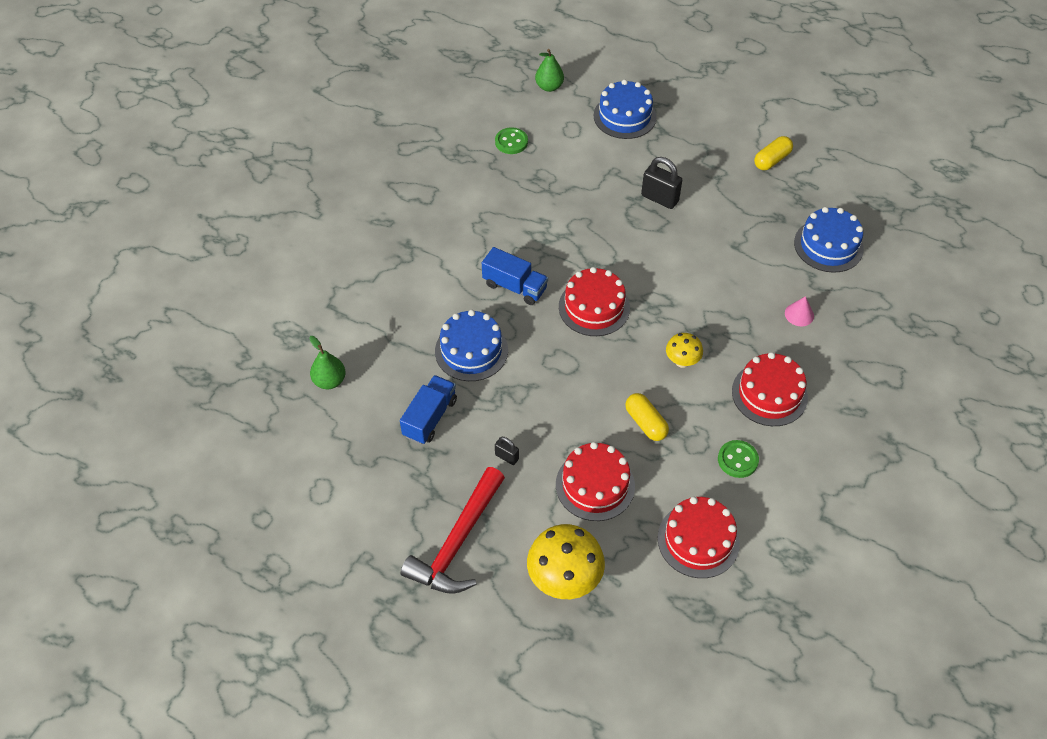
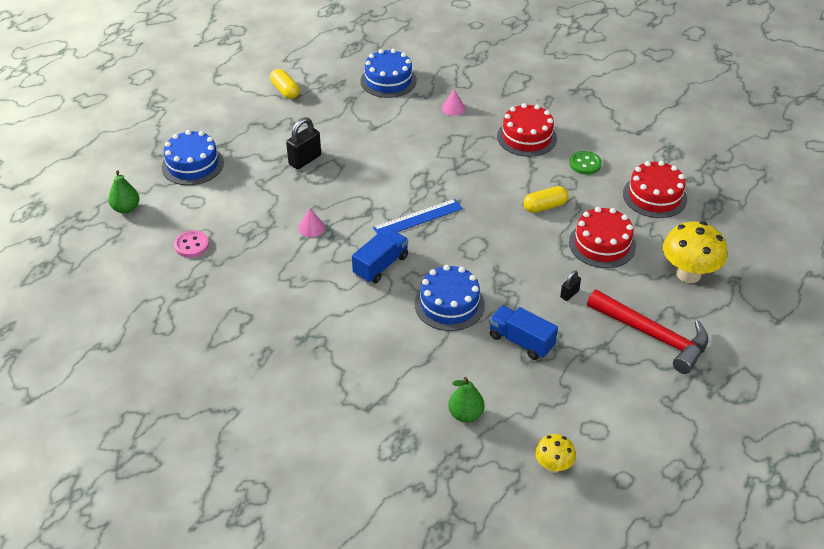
camera: 80 degrees left, 10 degrees down
(511, 142) = (191, 245): green button -> pink button
(557, 223) = (311, 228): none -> pink cone
(594, 307) = (418, 218): red cake -> blue ruler
(682, 361) = (487, 177): yellow mushroom -> yellow mushroom (553, 466)

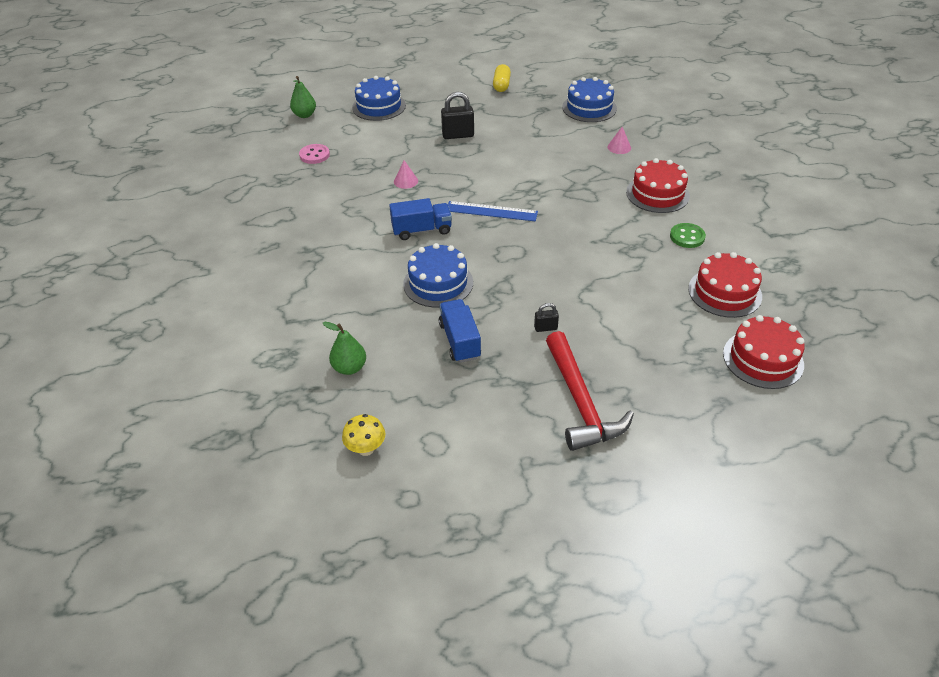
camera: 40 degrees right, 0 degrees up
(545, 206) = (608, 252): yellow capsule -> none
(602, 244) = (624, 305): red cake -> red cake (763, 359)
(688, 274) = (679, 371): yellow mushroom -> none

